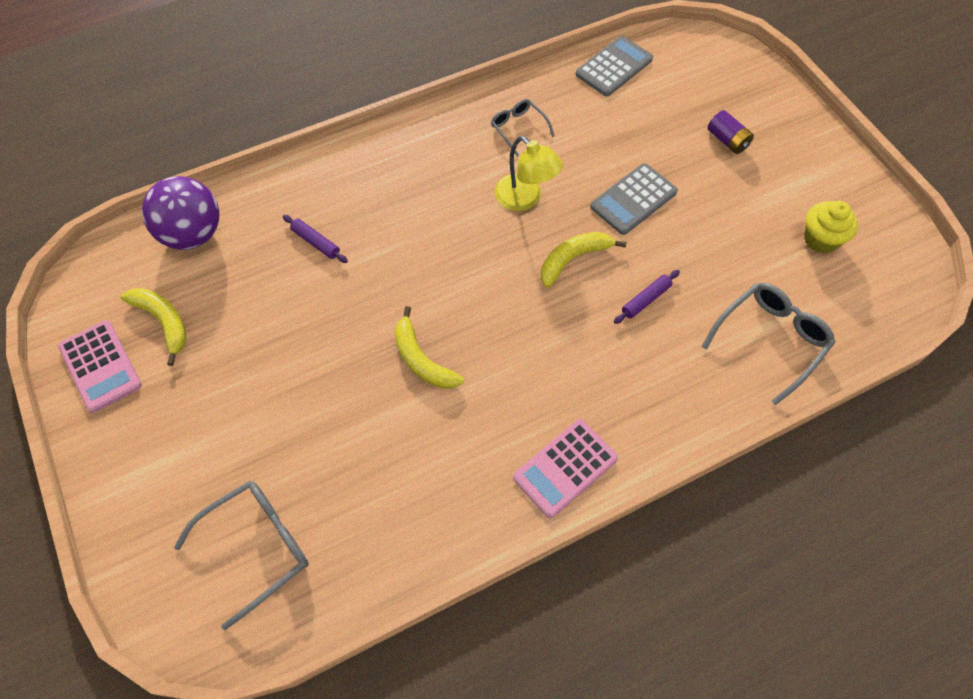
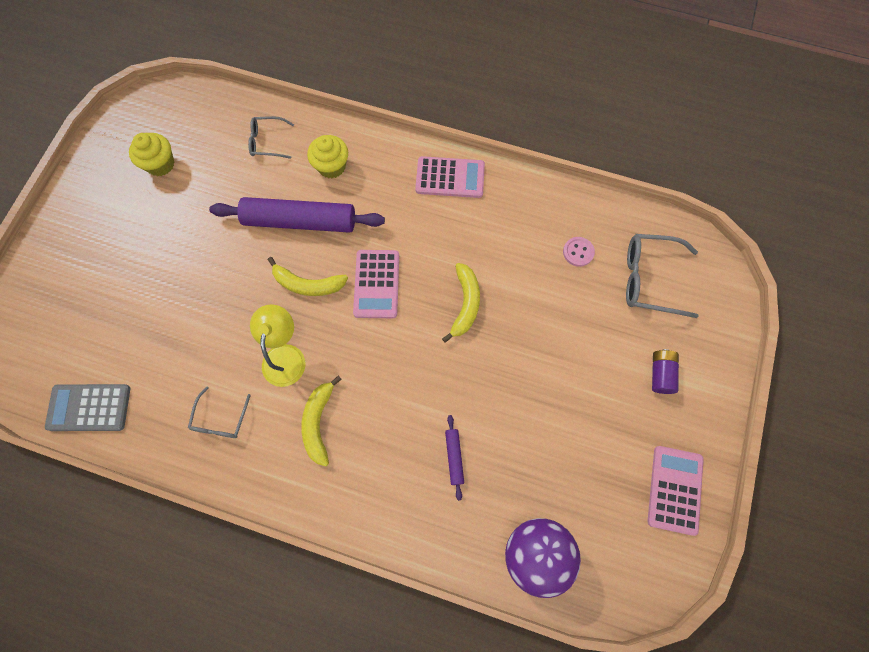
camera: 135 degrees left, 10 degrees up
(163, 322) = (609, 488): yellow banana -> yellow banana (318, 422)
(358, 508) = (578, 252): none -> pink button
(517, 308) = (377, 284): none -> pink calculator
(633, 199) = (222, 288): grey calculator -> none
(645, 300) = (300, 221): purple rolling pin -> purple rolling pin, size x2.35
(685, 372) = (331, 166): none -> yellow cupcake
(727, 140) = (110, 272): purple battery -> purple battery (660, 374)
(771, 340) = (267, 142): grey glasses -> grey glasses, size x0.60

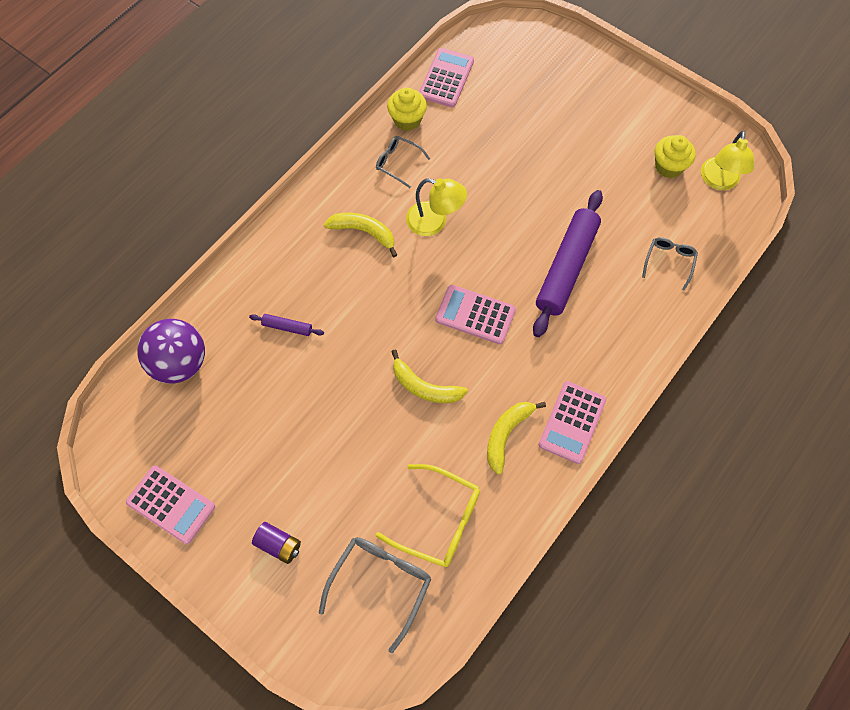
camera: 110 degrees right, 5 degrees down
(89, 408) = (446, 78): grey calculator -> pink calculator
(167, 121) = (719, 181): none -> yellow lamp
(308, 284) = (496, 257): yellow banana -> yellow banana (506, 434)
(331, 166) = (621, 312): yellow cupcake -> yellow cupcake (407, 120)
(578, 252) = (439, 520): pink button -> yellow glasses

